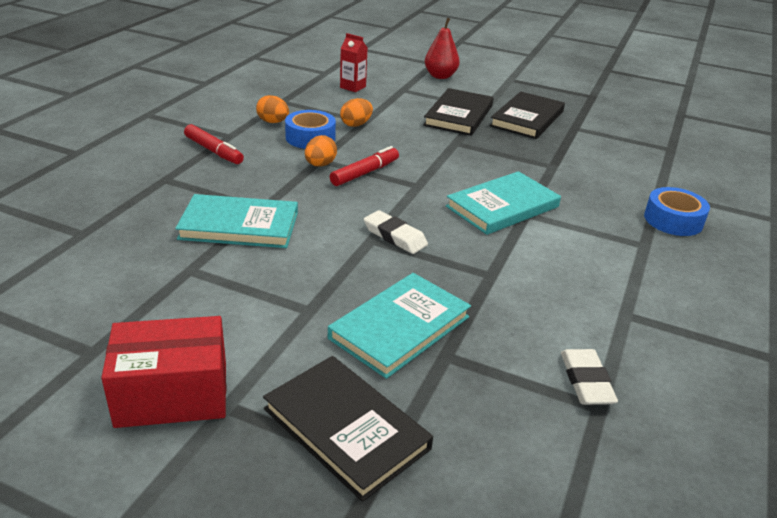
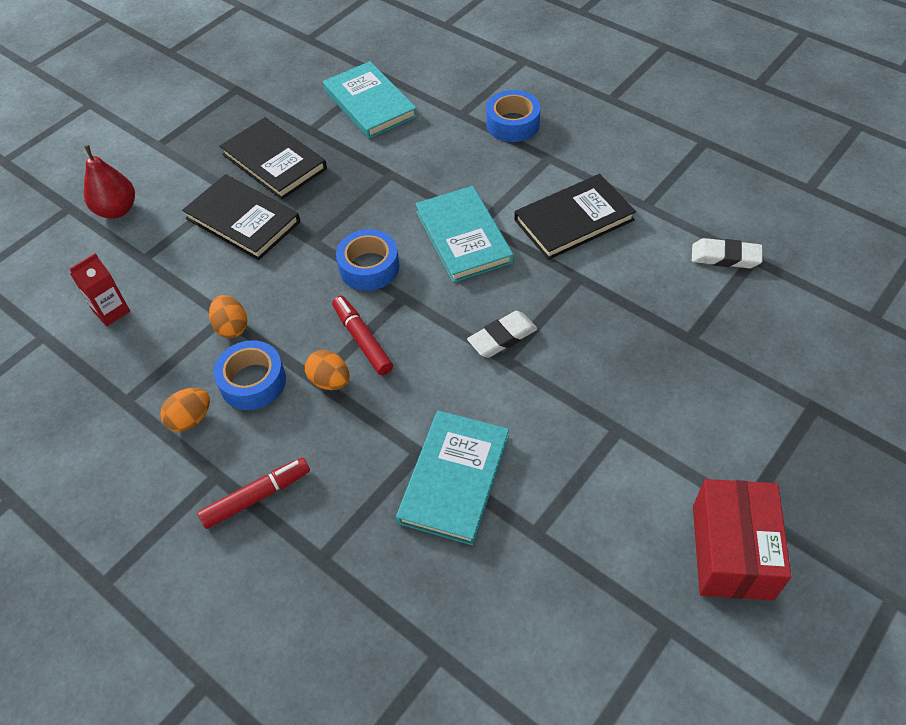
camera: 70 degrees left, 20 degrees up
(346, 428) = (774, 423): black book -> black book (574, 220)
(400, 327) = (651, 362): turquoise book -> turquoise book (370, 103)
(441, 167) = (369, 267): none -> blue tape

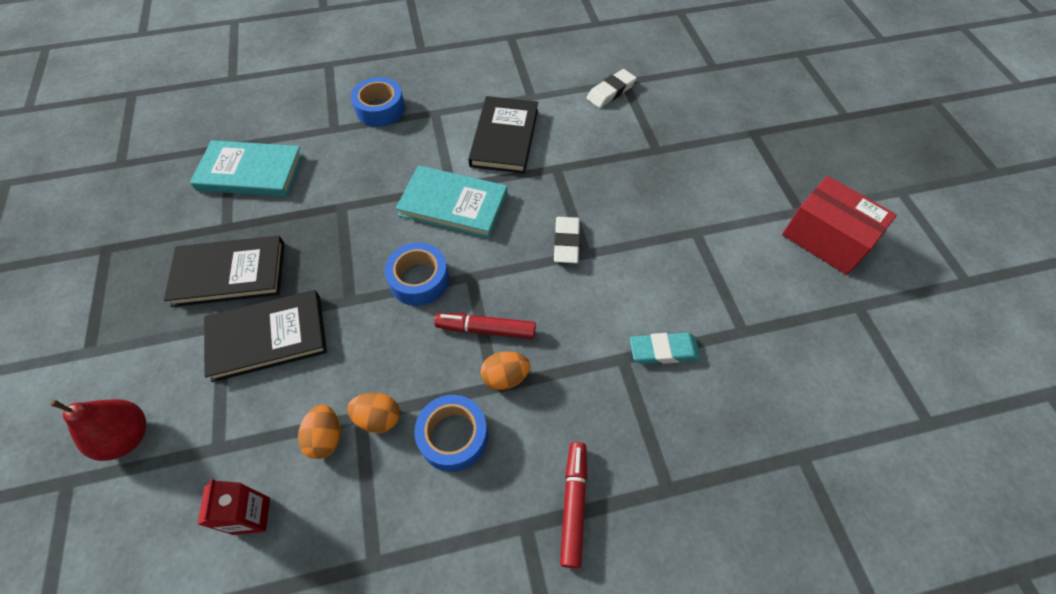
camera: 55 degrees left, 5 degrees up
(191, 419) = (447, 513): orange egg -> orange egg (326, 437)
(454, 479) = (663, 351): turquoise book -> turquoise eraser

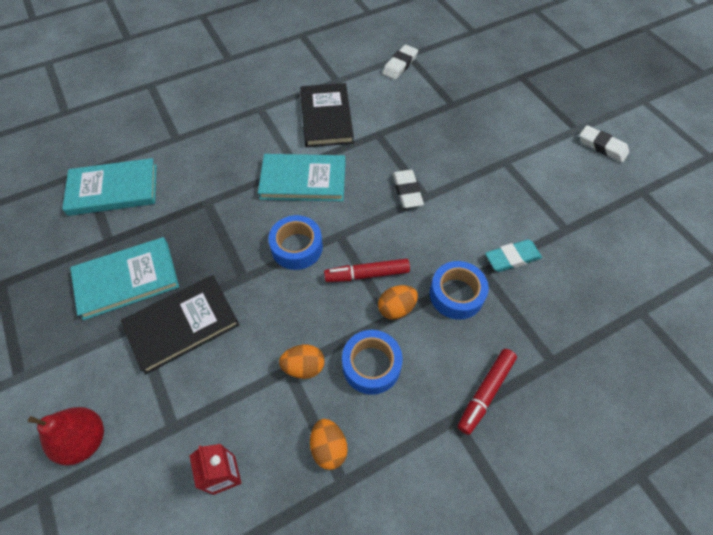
camera: 15 degrees left, 0 degrees up
(229, 273) = (127, 280): black book -> turquoise book
(326, 437) = (264, 394): orange egg -> orange egg (329, 447)
(380, 109) = (211, 114): blue tape -> blue tape (456, 294)
(573, 504) = (485, 392): red marker -> red marker turned 135 degrees counterclockwise
(826, 239) = (602, 146): red box -> white eraser

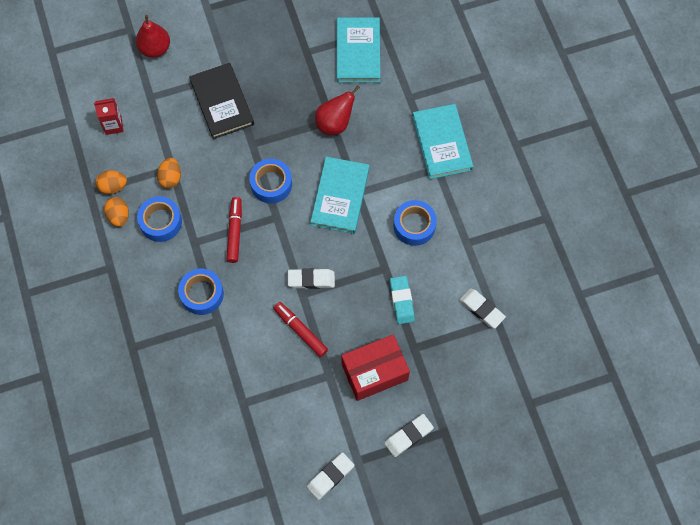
camera: 100 degrees right, 10 degrees up
(127, 280) = (268, 66): turquoise book -> turquoise book (442, 143)
(211, 198) = (335, 123): none -> red pear
(326, 118) = (414, 226): black book -> blue tape
(396, 308) = (200, 247): orange egg -> orange egg (119, 216)
(485, 392) = (122, 293): red marker -> red marker (300, 331)
(487, 128) = (374, 372): none -> red box
(512, 258) = (224, 347): turquoise eraser -> turquoise eraser (401, 301)
(536, 98) = (408, 436): none -> white eraser

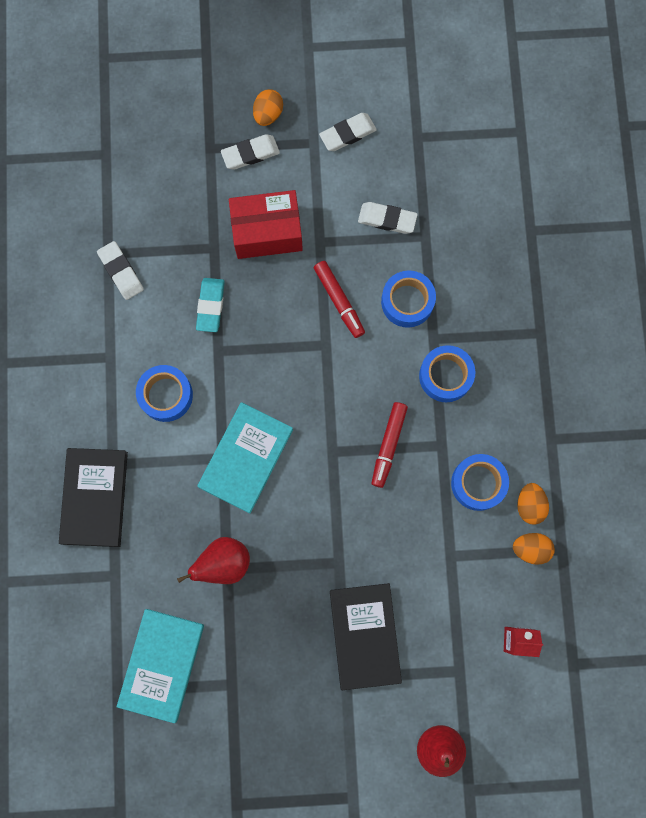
camera: 165 degrees left, 10 degrees up
(171, 178) = (454, 541): orange egg -> orange egg (268, 114)
(271, 184) = (328, 498): blue tape -> blue tape (407, 302)
(311, 280) = (310, 359): white eraser -> white eraser (387, 219)
(442, 143) = (94, 497): turquoise book -> black book

